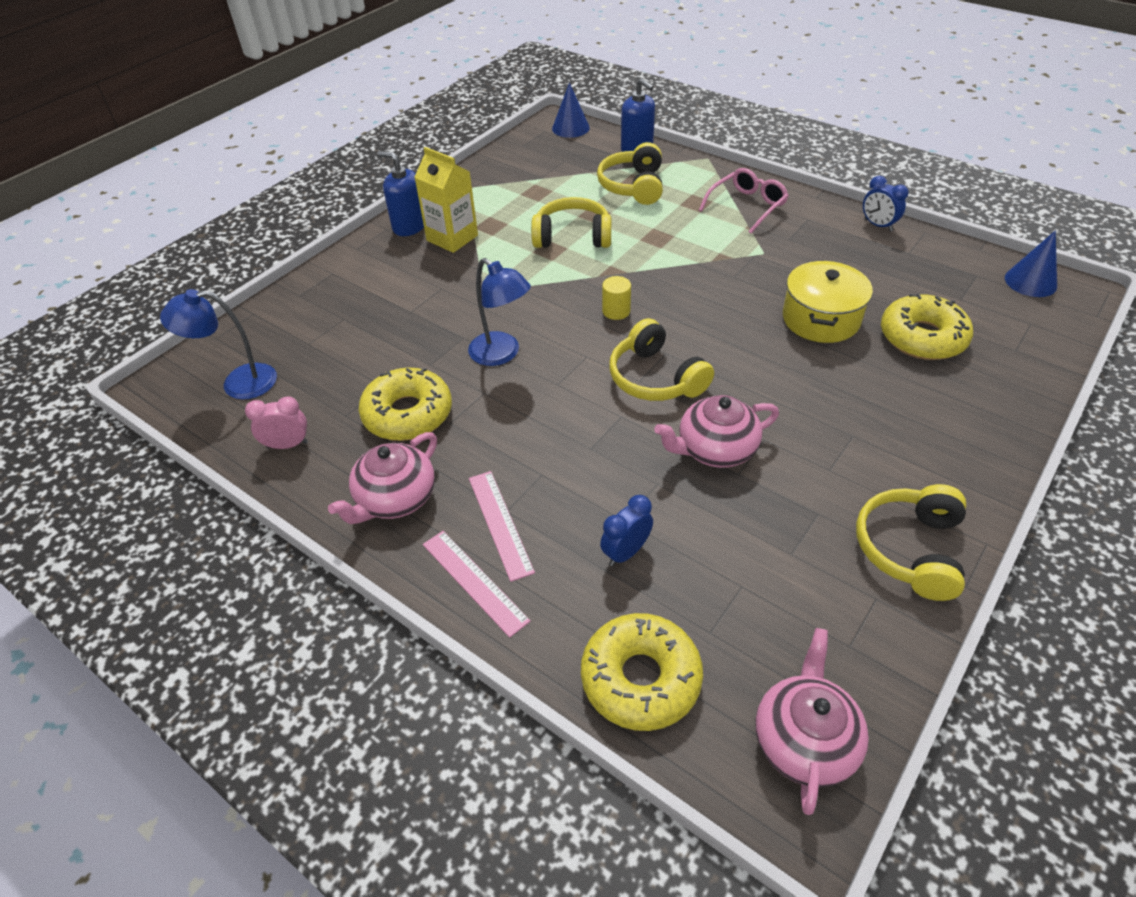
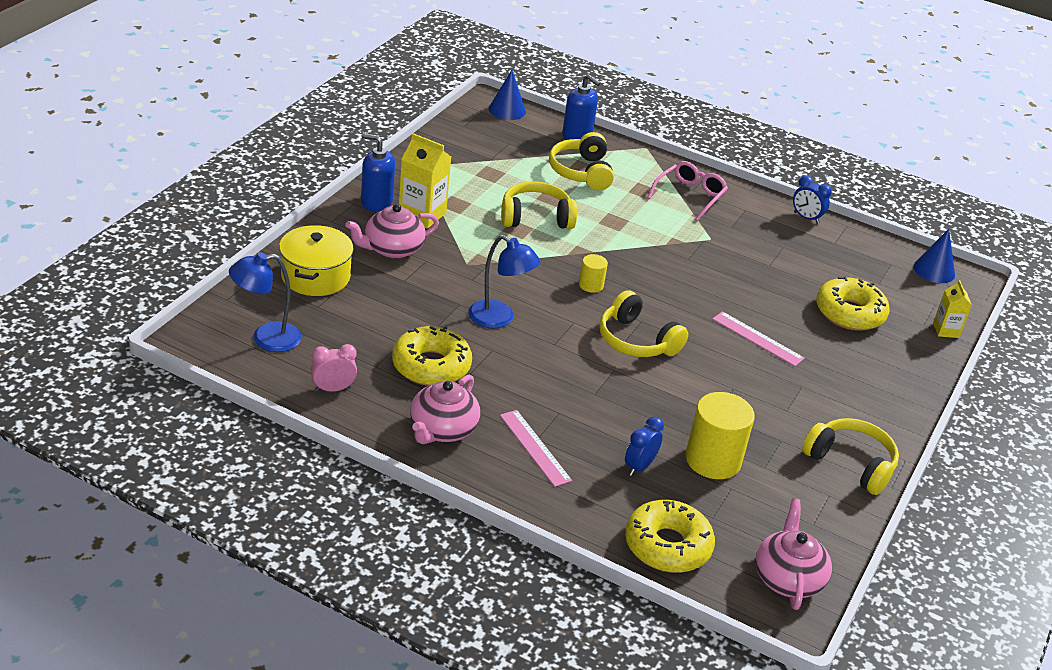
camera: 15 degrees left, 10 degrees down
(474, 582) = (526, 487): pink ruler -> pink ruler (757, 339)
(715, 449) = (695, 395): pink teapot -> pink teapot (392, 249)
(724, 543) = (713, 460): none -> yellow cylinder
(821, 319) = (766, 296): yellow pot -> yellow pot (315, 276)
(910, 549) = (851, 464): yellow headphones -> yellow headphones turned 120 degrees clockwise
(1045, 357) = (946, 330): none -> yellow carton

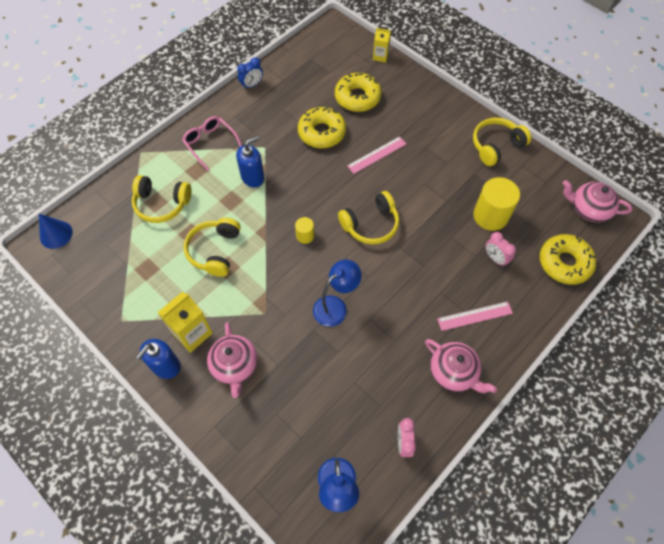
camera: 70 degrees left, 25 degrees up
(315, 276) = (261, 434): yellow pot -> none
(431, 366) = (384, 365): yellow donut -> yellow donut (322, 133)
(577, 135) = (110, 193): blue soap dispenser -> blue soap dispenser (253, 177)
(639, 467) = (495, 258): blue clock -> pink clock
(934, 270) = (321, 40): blue cone -> none

